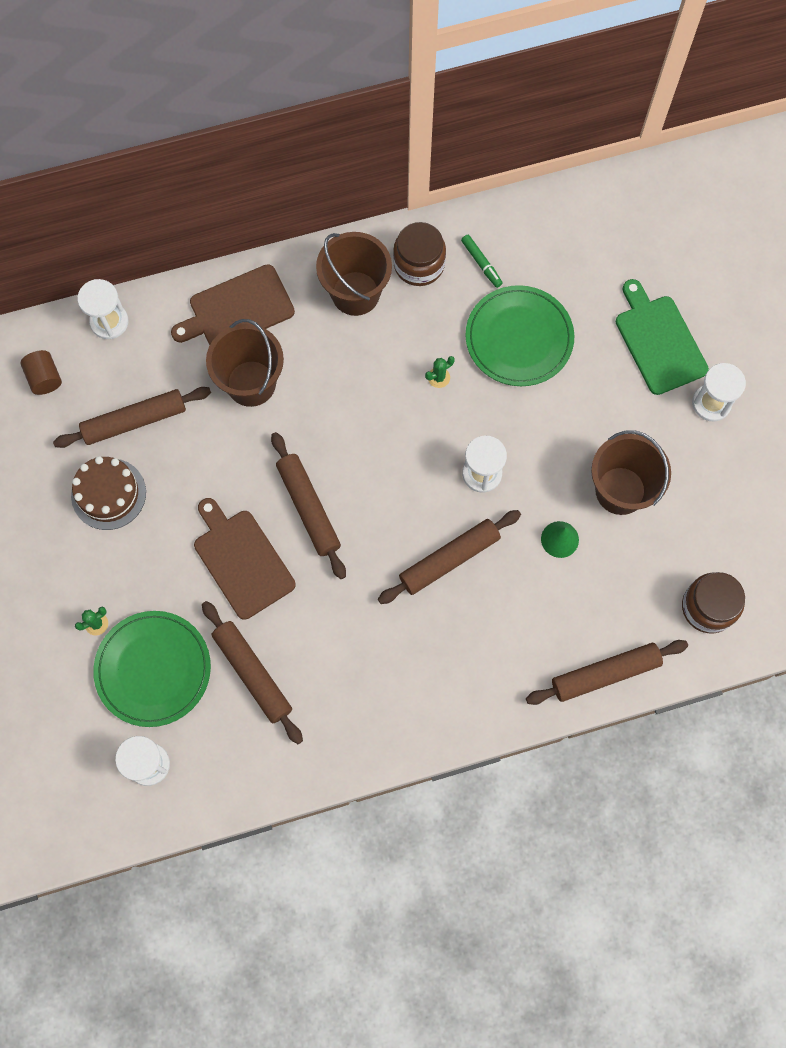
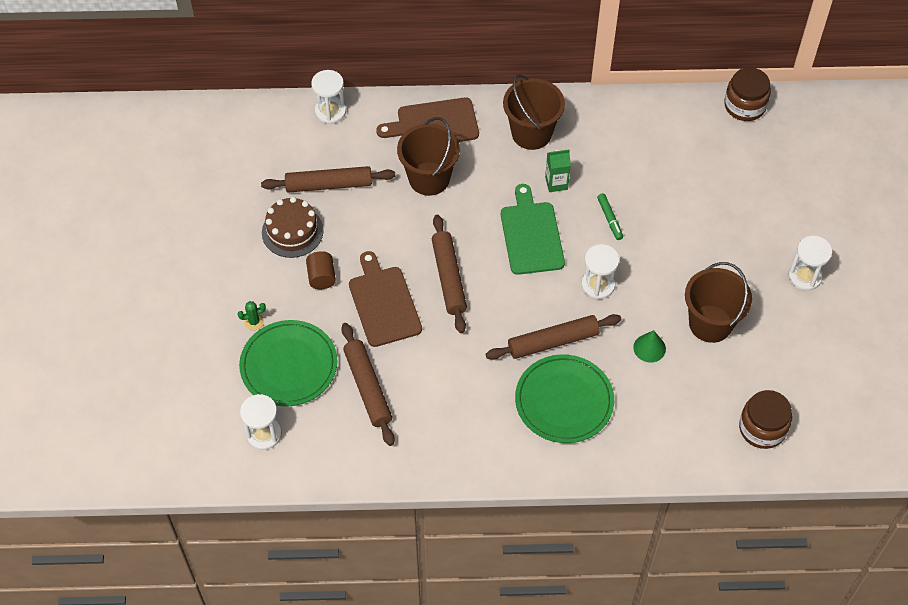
camera: 15 degrees right, 15 degrees down
(45, 378) = (268, 139): brown cylinder -> brown cylinder (321, 277)
(401, 352) = (556, 183): none -> green carton
(419, 264) = (588, 124): brown jar -> brown jar (744, 106)
(438, 377) = (582, 208): green cactus -> none
(481, 263) = (640, 134): green marker -> green marker (609, 219)
(519, 338) = (656, 194): green plate -> green plate (564, 401)
(605, 674) = (660, 458): brown rolling pin -> none
(658, 341) = (772, 221): green cutting board -> green cutting board (531, 235)

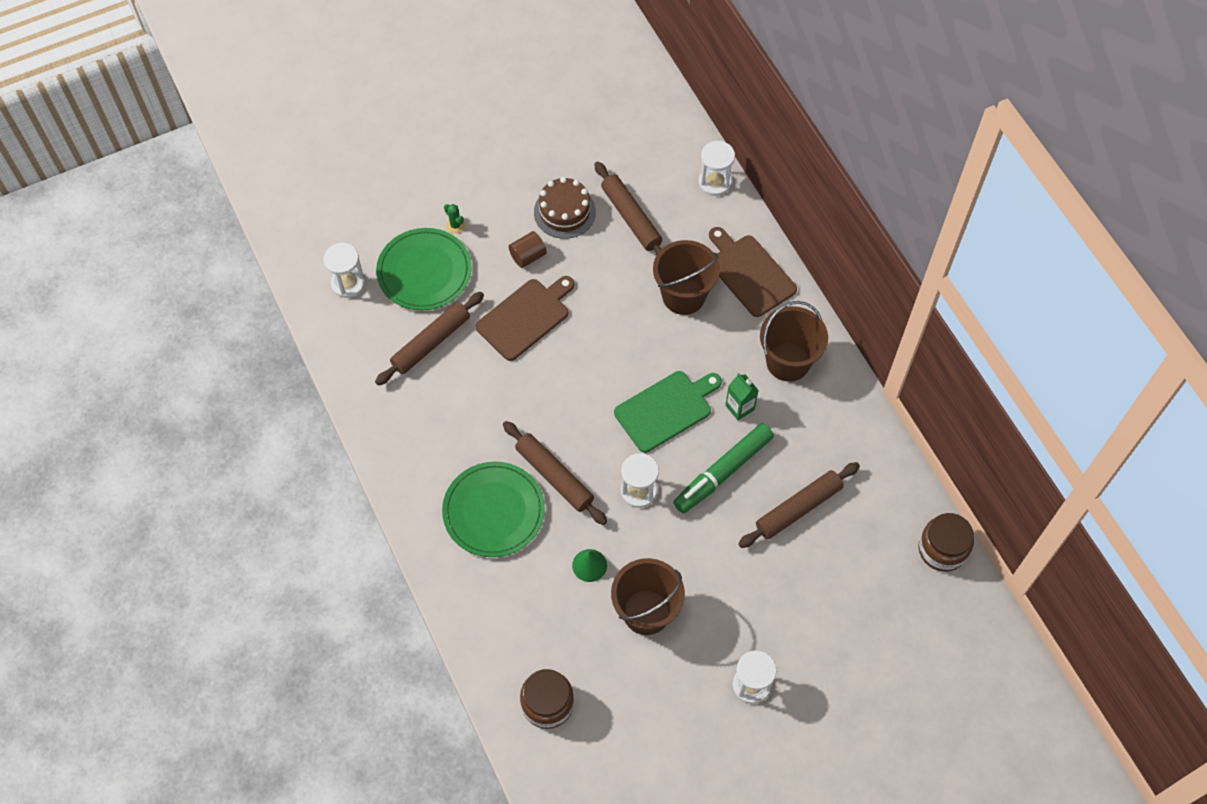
camera: 65 degrees right, 5 degrees up
(449, 277) = (580, 359): brown rolling pin -> brown rolling pin (798, 508)
(609, 219) = (723, 472): green marker -> green marker, size x2.10

